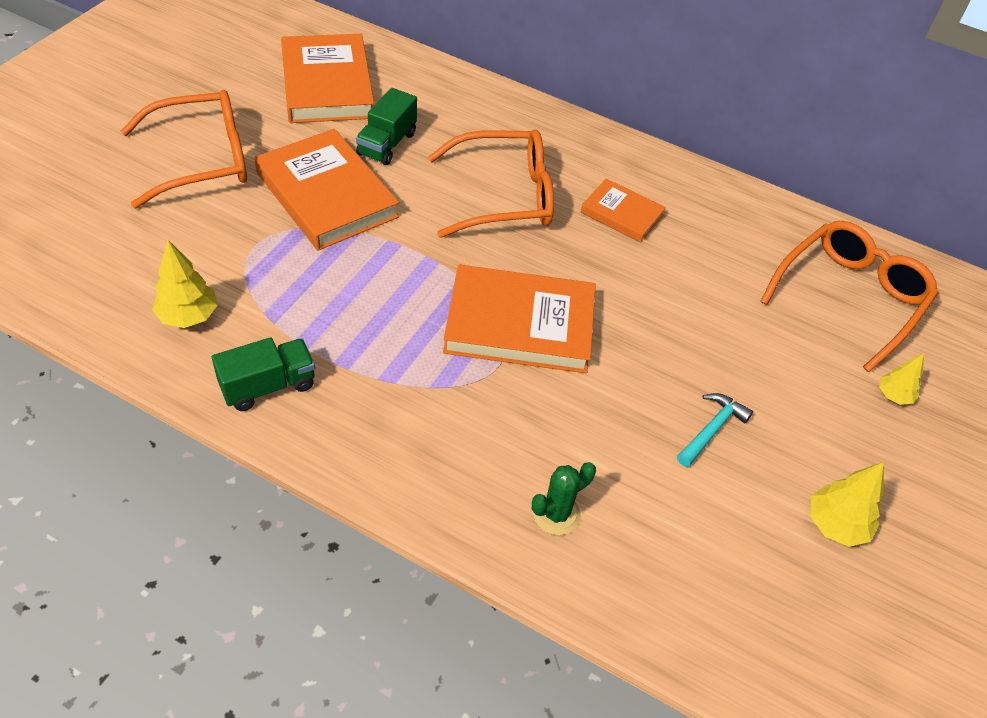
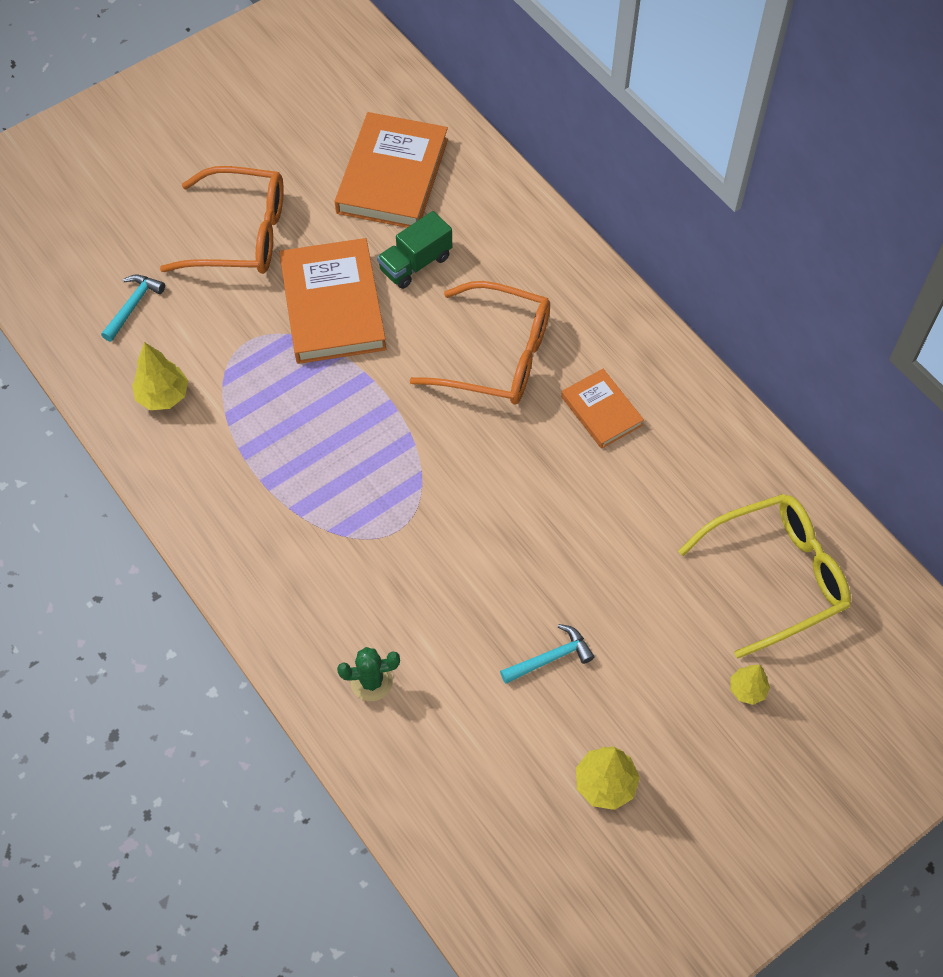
camera: 30 degrees right, 10 degrees up
(115, 245) = (133, 306): none -> turquoise hammer
(268, 386) = (198, 483): green truck -> none
(519, 325) = (436, 497): orange book -> none
(850, 298) = (776, 576): orange glasses -> yellow glasses

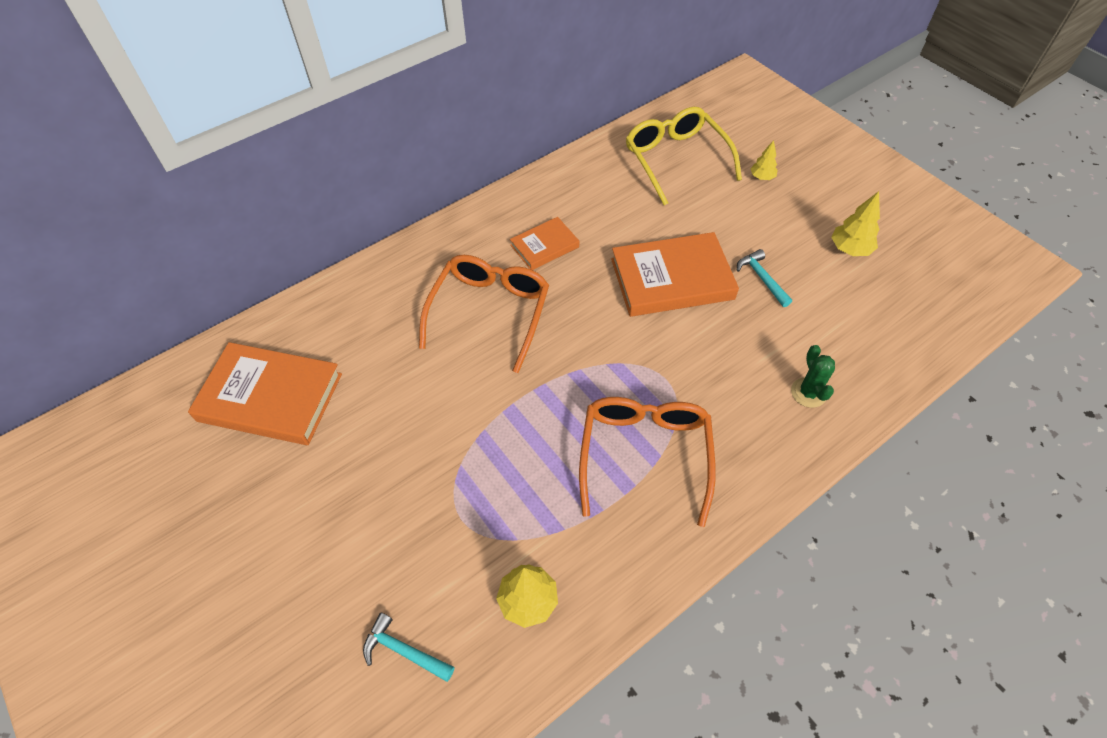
camera: 90 degrees left, 5 degrees down
(240, 234) = (319, 538): orange glasses -> orange glasses (645, 455)
(333, 306) = (424, 442): orange book -> orange book (672, 279)
(415, 263) = (382, 374): green truck -> none

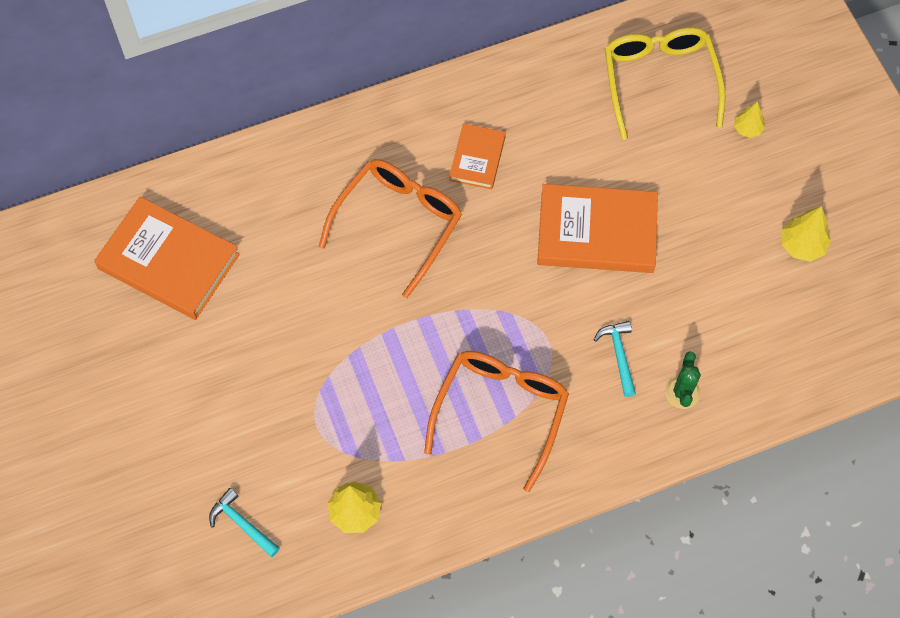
camera: 15 degrees right, 10 degrees up
(544, 246) = (477, 158): orange book -> orange book turned 60 degrees counterclockwise
(761, 278) = (691, 255): turquoise hammer -> turquoise hammer (619, 355)

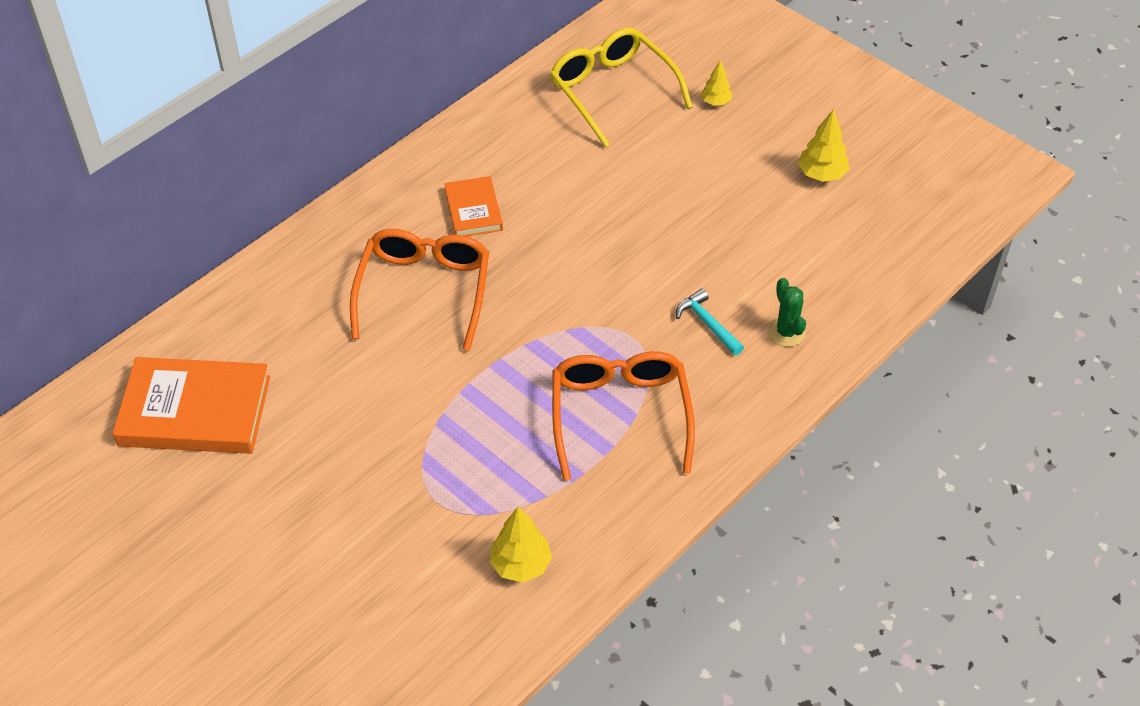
camera: 25 degrees left, 15 degrees down
(242, 524) = (403, 625): turquoise hammer -> none
(596, 232) = (625, 230): orange book -> none

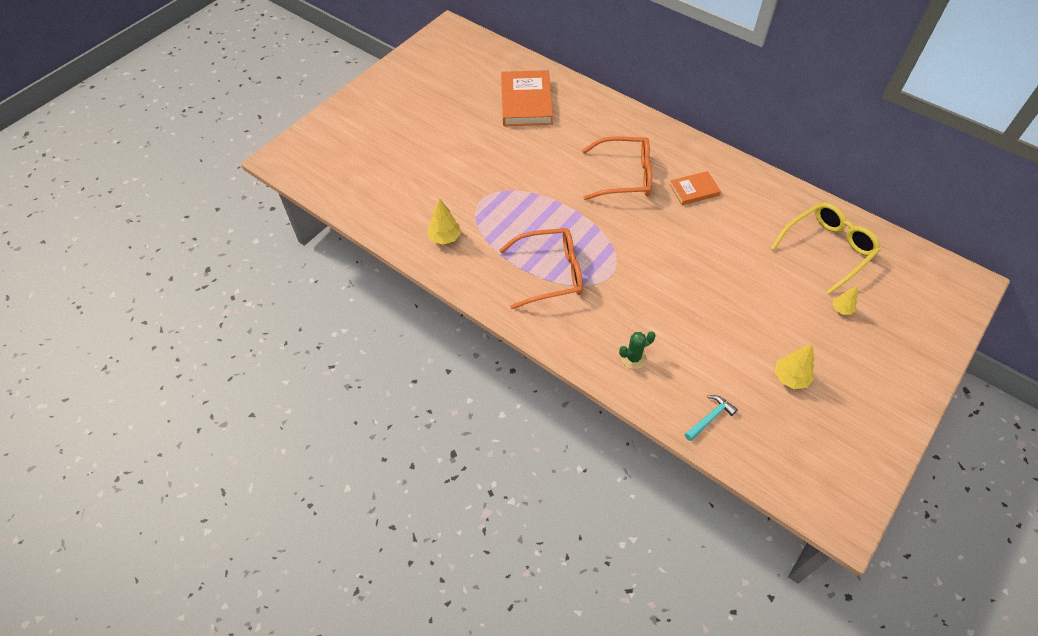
camera: 85 degrees right, 5 degrees up
(707, 324) = (631, 313): turquoise hammer -> turquoise hammer (710, 418)

